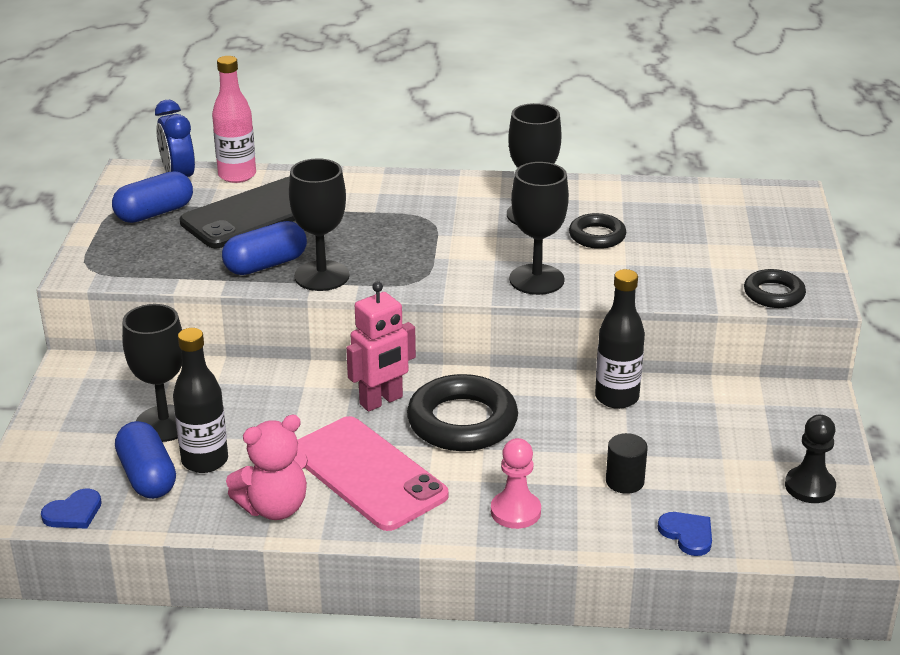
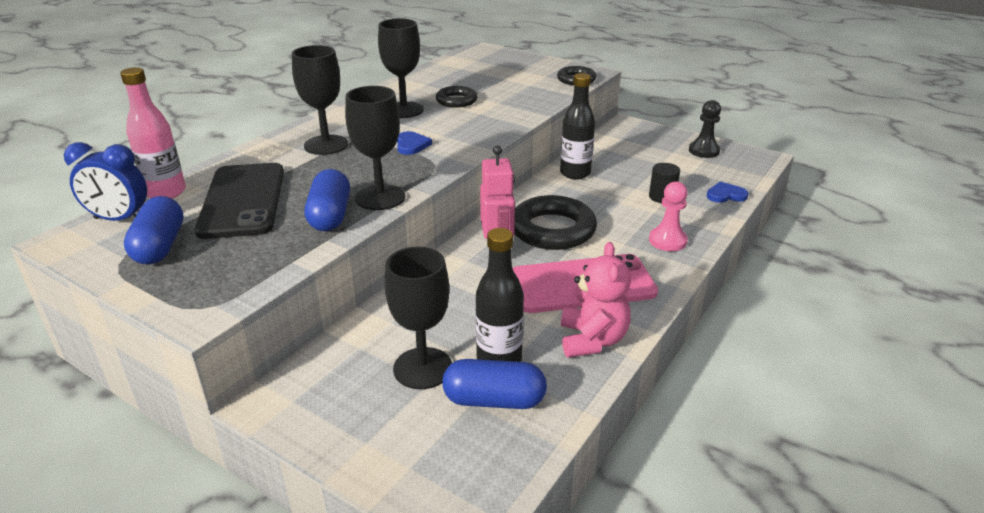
camera: 60 degrees left, 0 degrees up
(73, 513) = (513, 466): blue heart -> blue heart (411, 145)
(536, 279) = (484, 130): black goblet -> black goblet (326, 145)

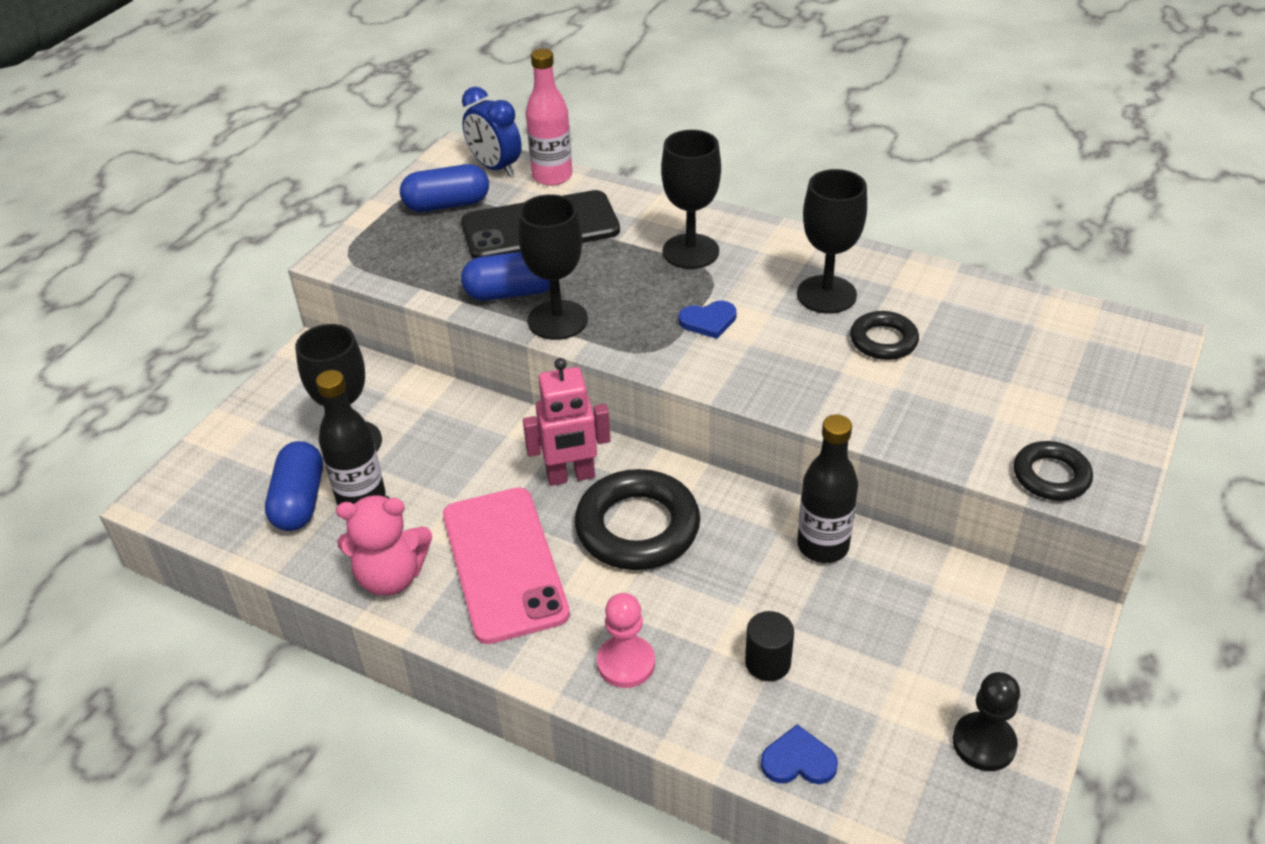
camera: 85 degrees right, 10 degrees up
(120, 219) = (495, 168): blue clock -> blue clock turned 45 degrees counterclockwise
(725, 195) = (798, 760): blue heart -> blue heart turned 75 degrees counterclockwise

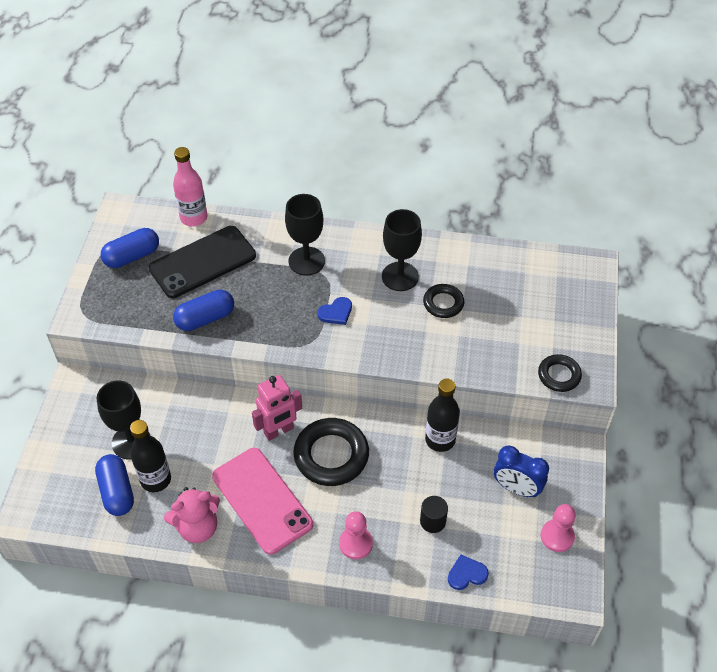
camera: 20 degrees left, 10 degrees up
(495, 168) = (152, 218): blue clock -> blue clock (516, 488)
(557, 320) = (243, 333): black goblet -> none
(984, 743) = (557, 536): black pawn -> pink pawn

